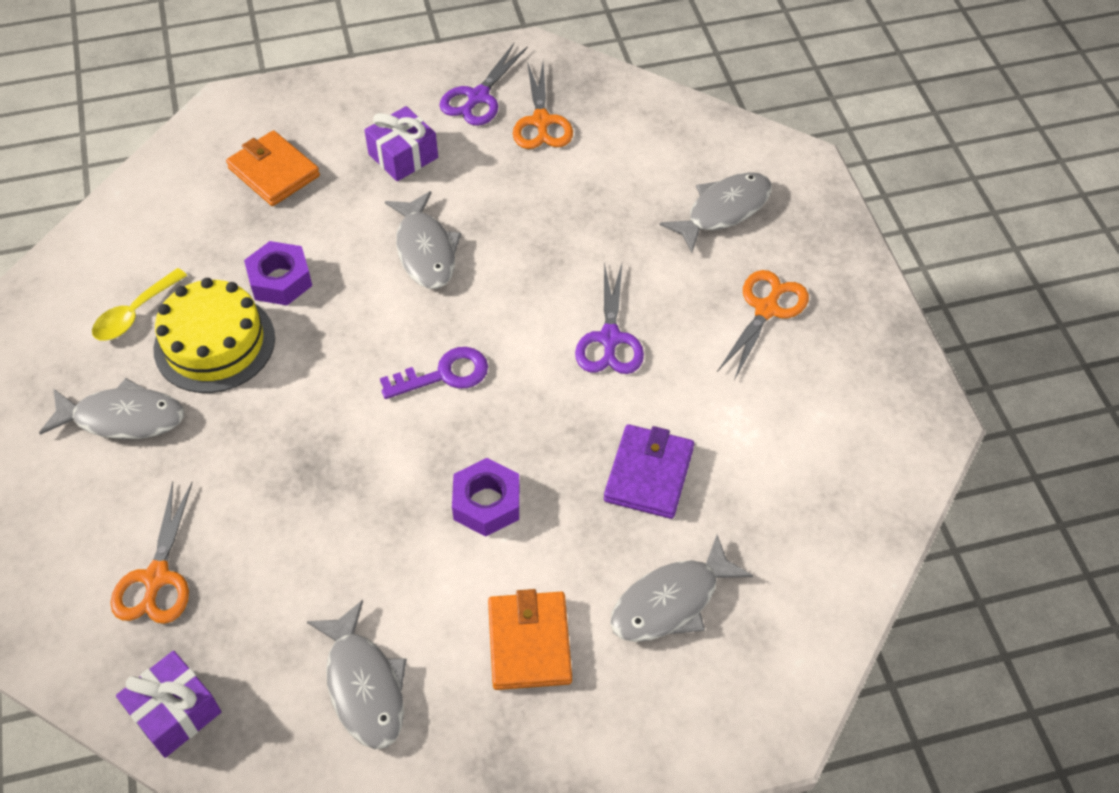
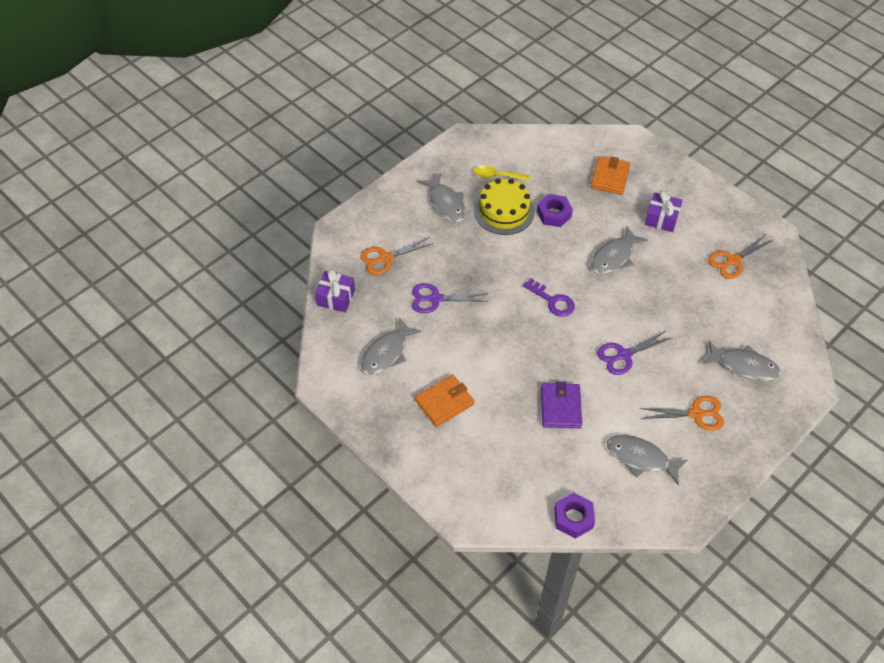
camera: 60 degrees right, 0 degrees up
(478, 97) = (724, 227): purple scissors -> purple scissors (435, 299)
(486, 503) = (499, 352): purple nut -> purple nut (573, 518)
(648, 474) = (560, 407): purple wallet -> purple wallet turned 75 degrees counterclockwise
(671, 601) = (501, 447): grey fish -> grey fish (641, 458)

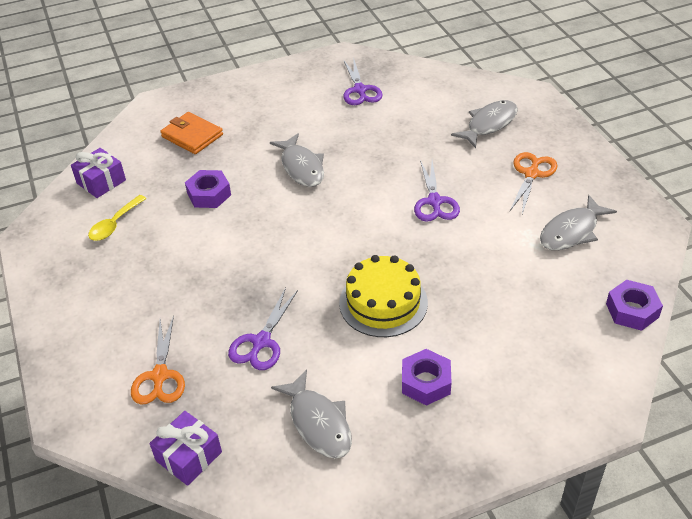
camera: 65 degrees left, 10 degrees down
(444, 402) = (426, 382): orange wallet -> purple nut
(446, 203) = (118, 285): grey fish -> none
(504, 211) = (172, 235): yellow cake -> yellow cake (383, 303)
(552, 301) = (330, 234): purple key -> none
(560, 407) = (480, 274): purple wallet -> none
(661, 218) = (275, 118): purple gift -> purple gift (101, 182)
(732, 260) = (360, 90): orange scissors -> purple scissors

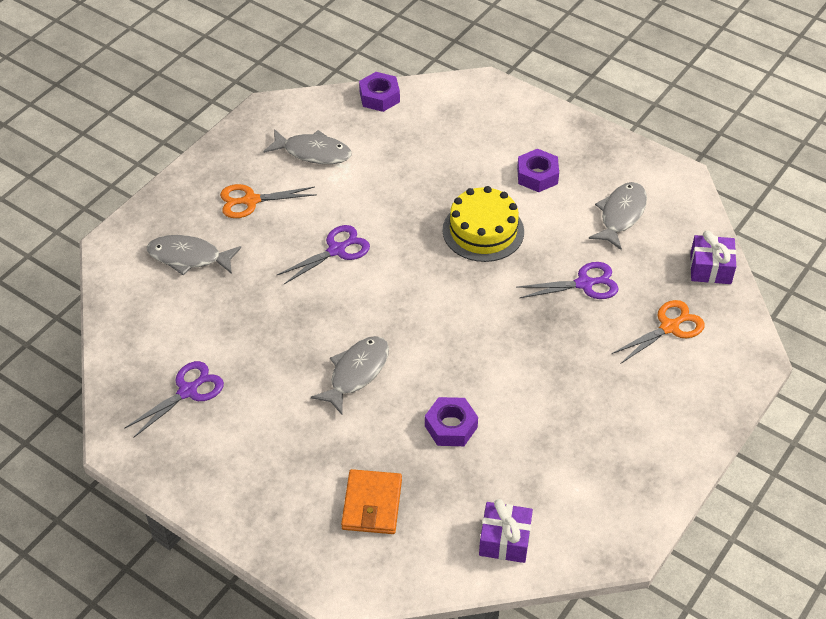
camera: 125 degrees left, 5 degrees up
(115, 224) = (550, 479): yellow spoon -> none

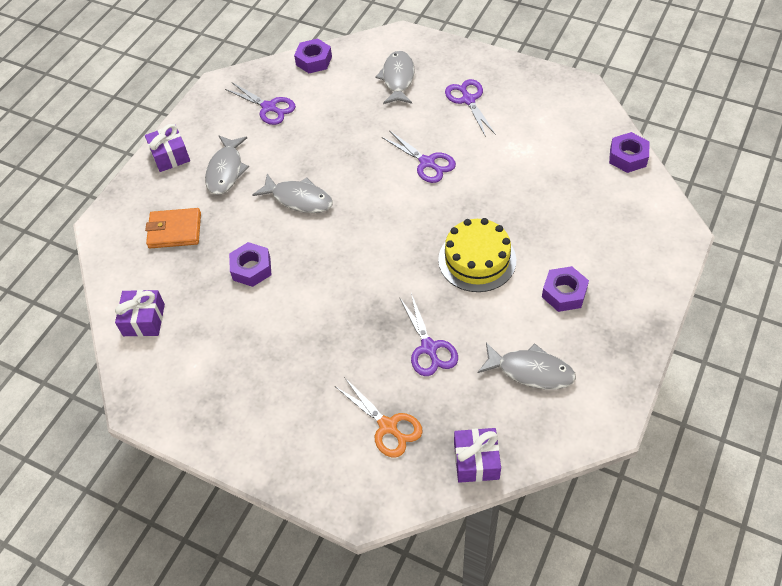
camera: 85 degrees right, 5 degrees up
(118, 336) = (314, 61): none -> purple nut
(238, 507) = (170, 156): none -> purple gift
(251, 201) = (468, 100): orange scissors -> purple scissors
(313, 152) = (538, 126): grey fish -> grey fish (226, 171)

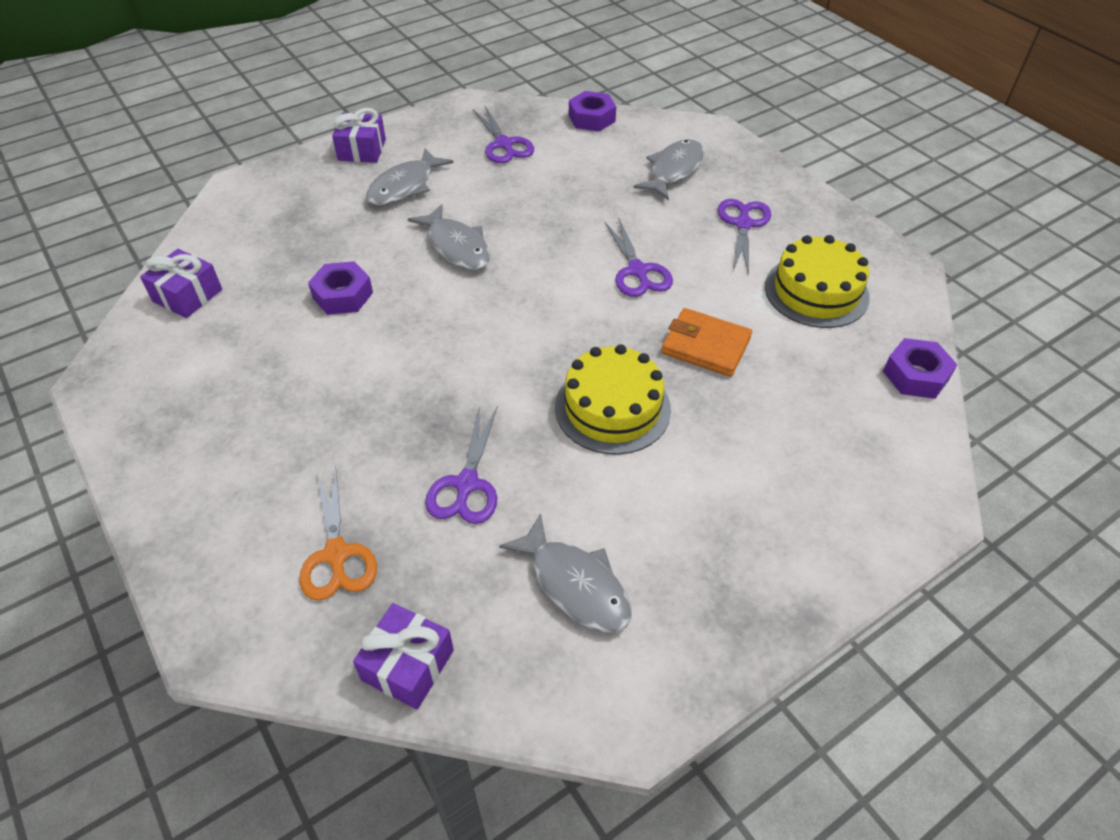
camera: 25 degrees right, 5 degrees down
(175, 230) = (300, 222): orange wallet -> orange wallet (705, 346)
(541, 128) = (816, 291): none -> yellow cake
(564, 293) = (698, 505): purple nut -> none

